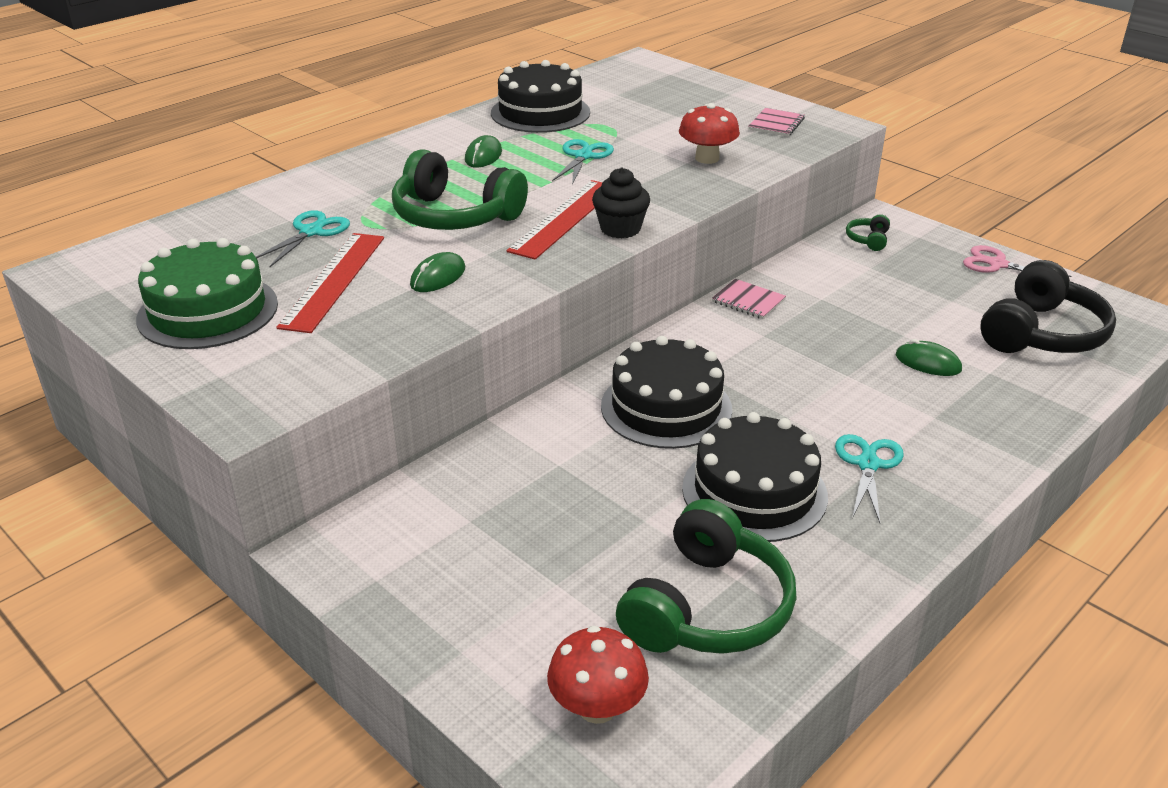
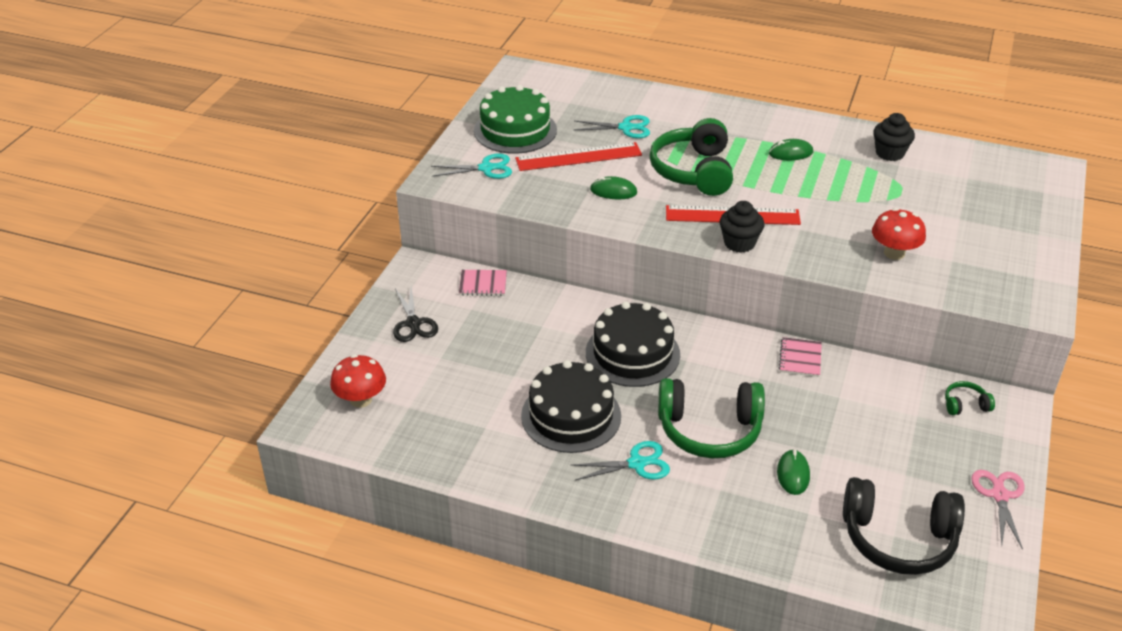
camera: 65 degrees right, 5 degrees up
(455, 592) = (413, 323): none -> black scissors
(540, 112) = (890, 153): black cake -> black cupcake
(583, 156) = (835, 195): turquoise scissors -> turquoise scissors (486, 168)
(707, 607) = (455, 421): green headphones -> green headphones (709, 430)
(776, 124) = (1002, 273): pink notebook -> pink notebook (483, 284)

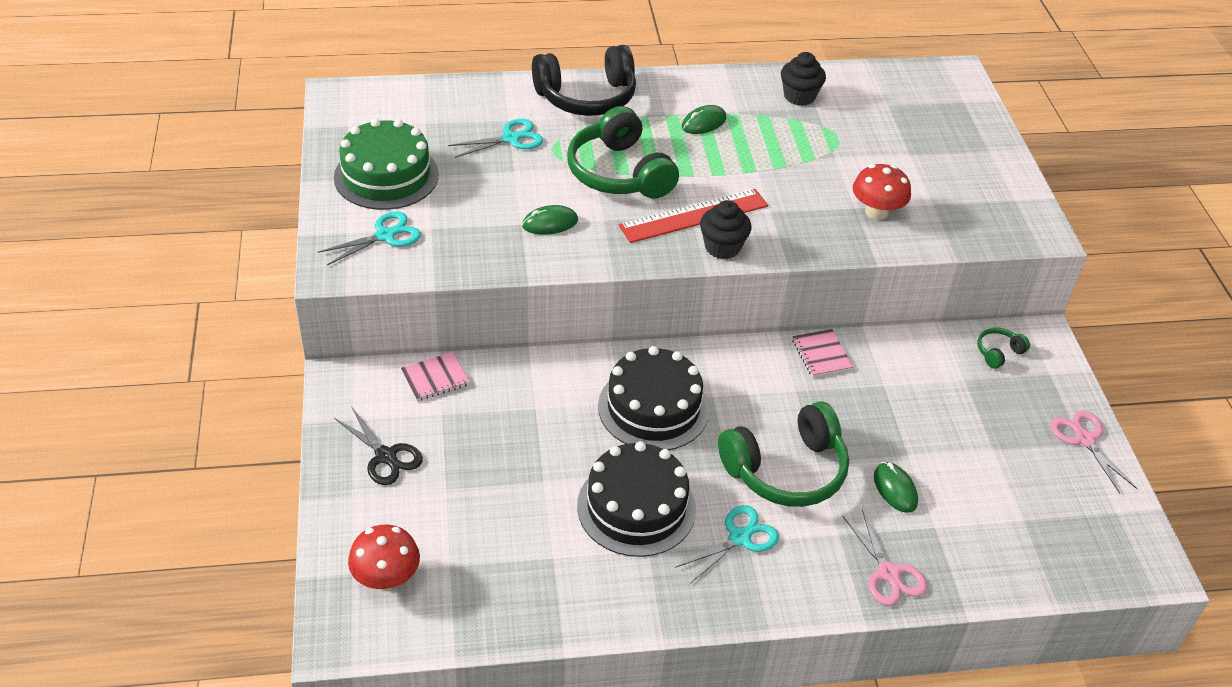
camera: 30 degrees left, 5 degrees up
(578, 157) = (482, 190): red ruler -> none
(742, 531) = (888, 573): none -> pink scissors
(898, 539) = (1029, 522): black headphones -> black headphones (586, 97)

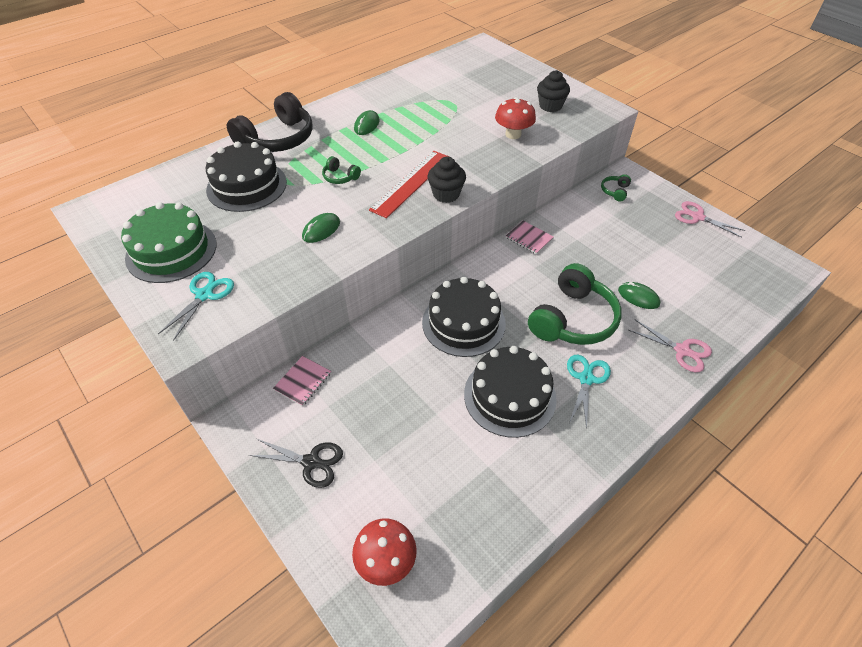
camera: 30 degrees left, 5 degrees up
(511, 138) = (247, 186): turquoise scissors -> black cake
(619, 173) = (340, 177): green headphones -> green headphones, size x0.43
(799, 96) = (409, 88): black cupcake -> black cupcake (550, 106)

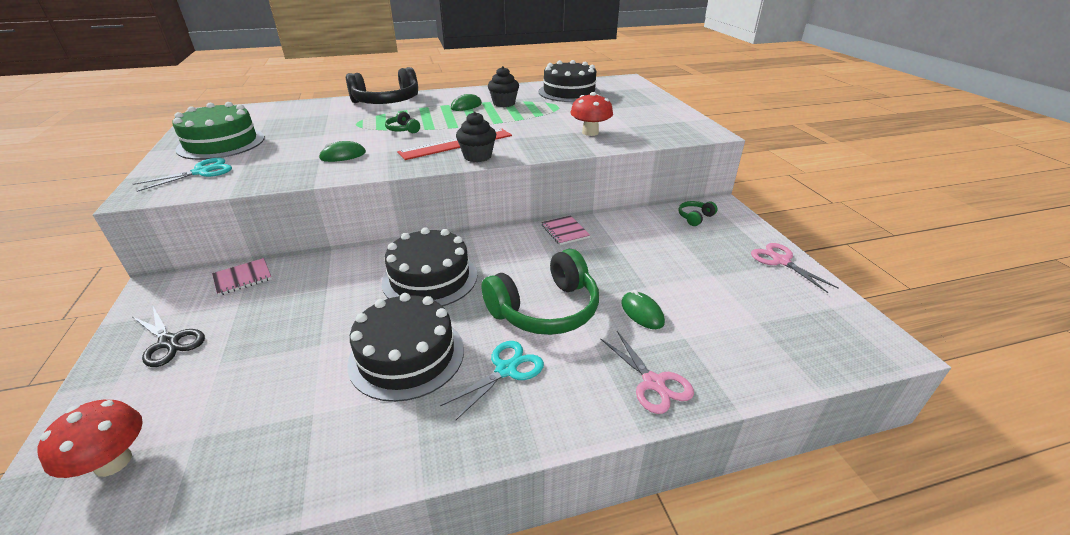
camera: 25 degrees right, 15 degrees down
(247, 186) = (327, 121): black cake -> black cake (569, 92)
(550, 106) = (650, 122): black cupcake -> black cupcake (504, 103)

